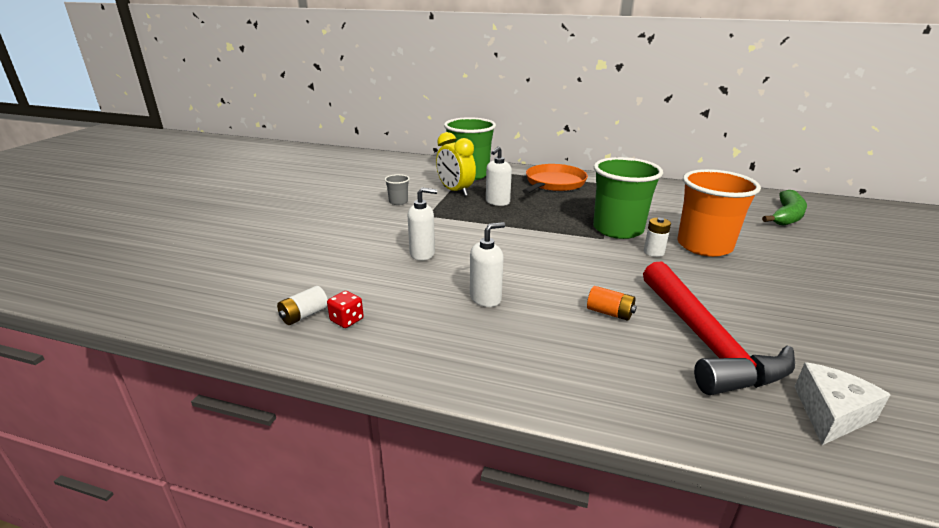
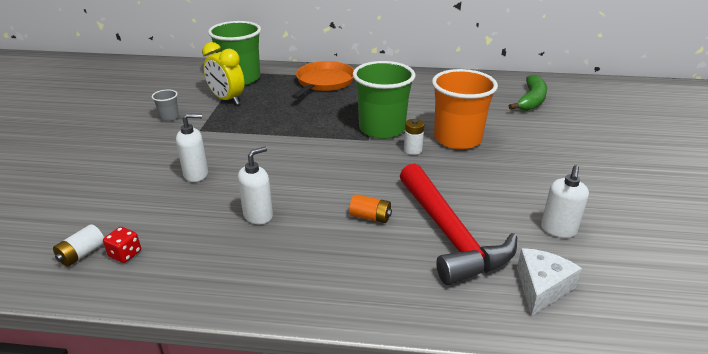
camera: 10 degrees left, 5 degrees up
(497, 202) = (269, 109): white soap dispenser -> white soap dispenser (558, 230)

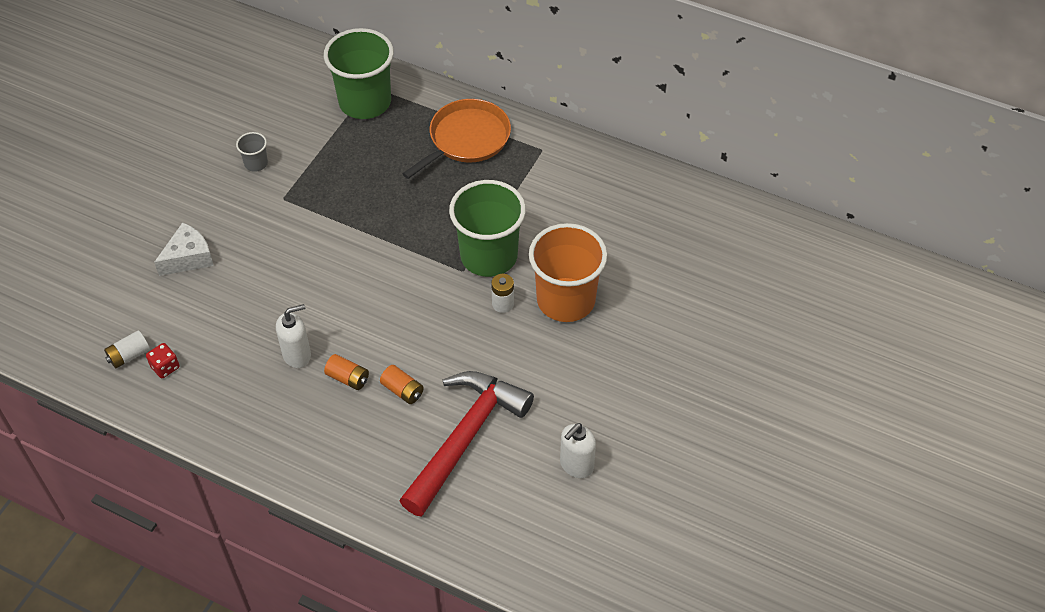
camera: 20 degrees right, 20 degrees up
(196, 174) = (257, 275): white soap dispenser -> none
(227, 99) = (332, 145): yellow clock -> none
(315, 220) = (348, 378): none -> orange battery
(449, 235) = (465, 437): red hammer -> red hammer turned 150 degrees counterclockwise
(531, 100) = (710, 253): green banana -> none
(541, 287) = (508, 523): white cheese -> white cheese (188, 258)

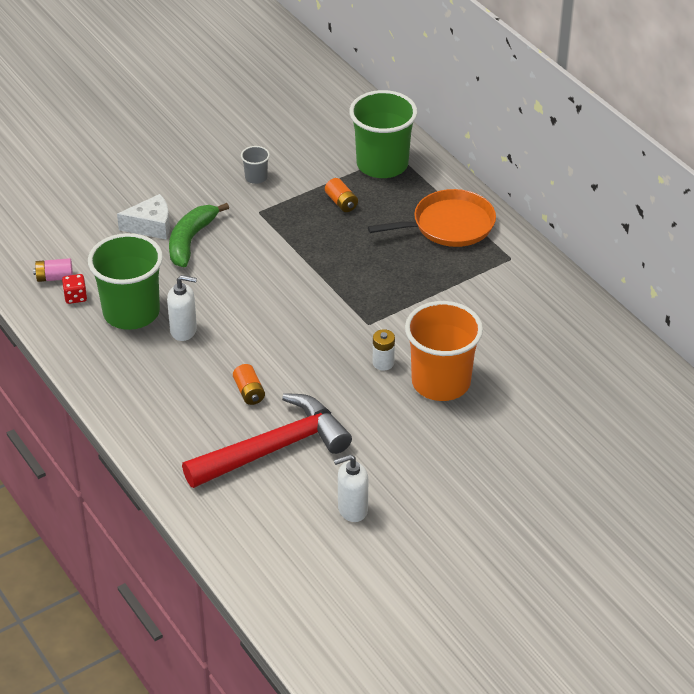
camera: 30 degrees right, 10 degrees down
(129, 355) = (54, 277): white battery -> pink battery
(238, 256) = (191, 240): none -> green banana
(348, 378) = (211, 364): orange battery -> orange battery (341, 202)
(489, 256) = (399, 322): green cup -> green cup (131, 312)

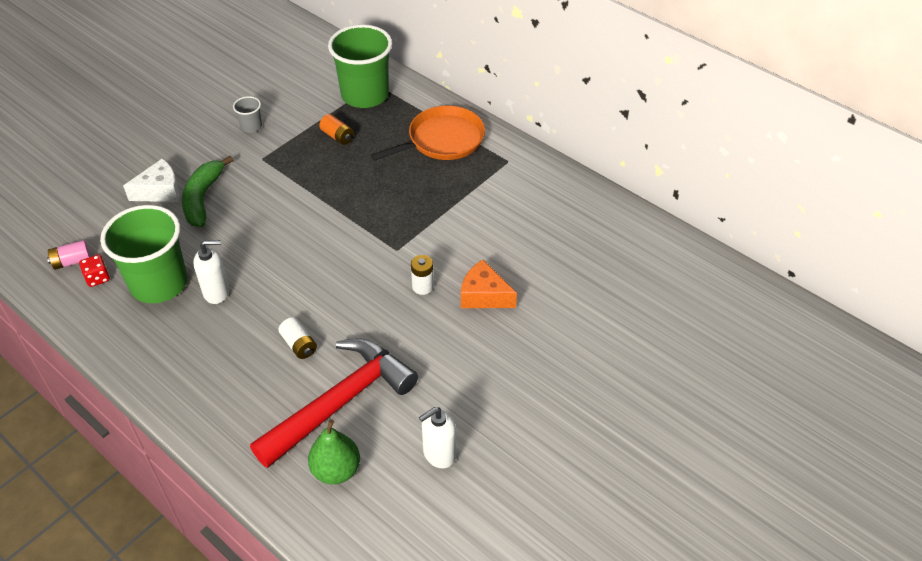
camera: 15 degrees left, 5 degrees up
(249, 392) = (299, 345): orange battery -> white battery
(254, 503) = (336, 470): none -> green pear
(441, 382) = (484, 295): orange cup -> orange cheese

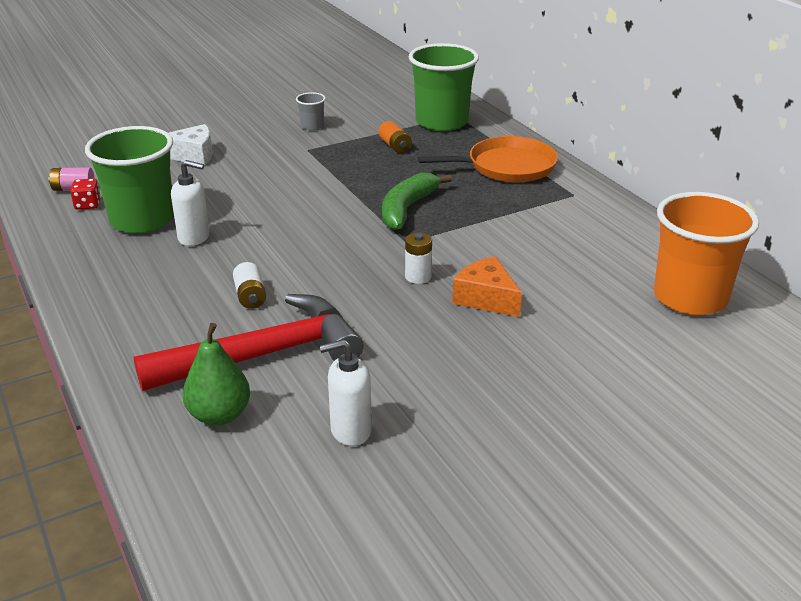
camera: 20 degrees right, 15 degrees down
(203, 198) = (230, 167): green banana -> green banana (407, 209)
(630, 253) = (690, 298): none -> orange cup

